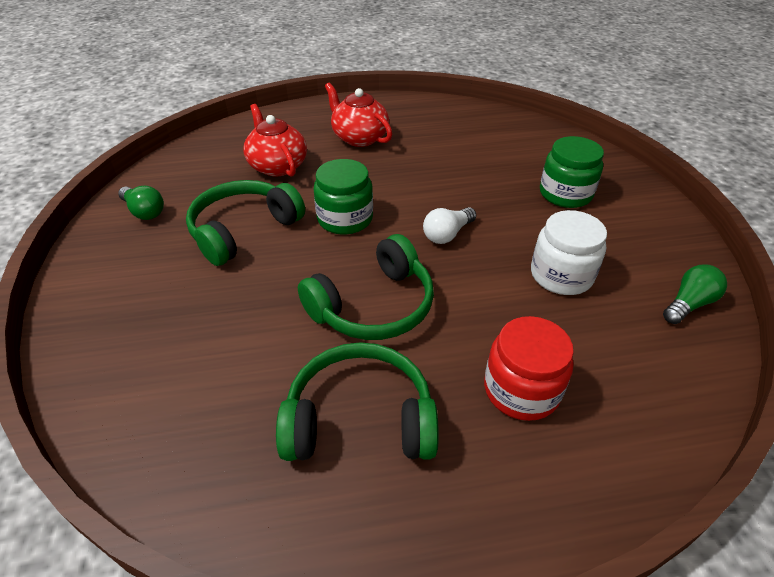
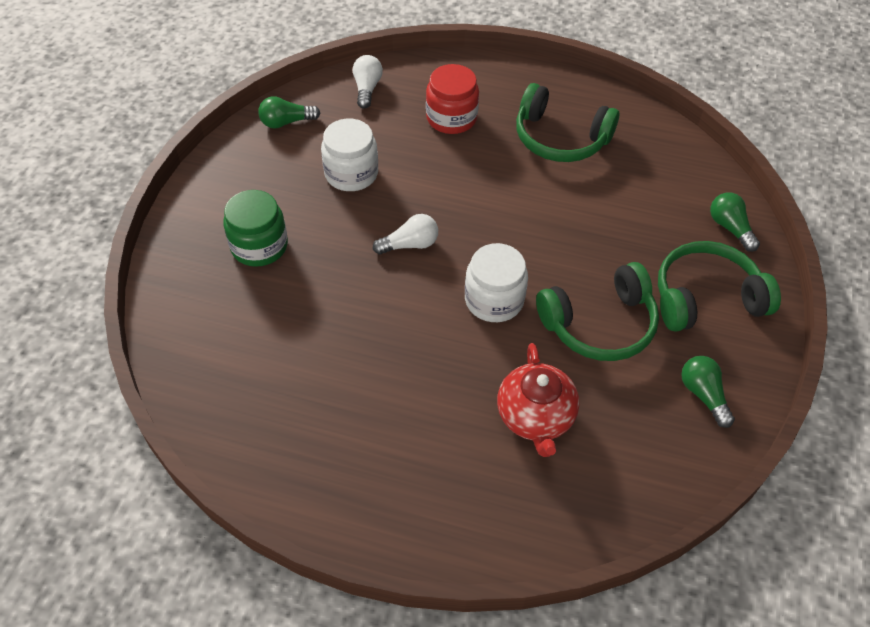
camera: 155 degrees left, 10 degrees up
(100, 370) = (730, 228): none -> green light bulb
(345, 219) = (494, 300): green jar -> white jar
(359, 138) = (408, 433): red teapot -> none
(373, 306) = (514, 204): green headphones -> green headphones (706, 298)
(664, 390) = (367, 89): none -> white light bulb

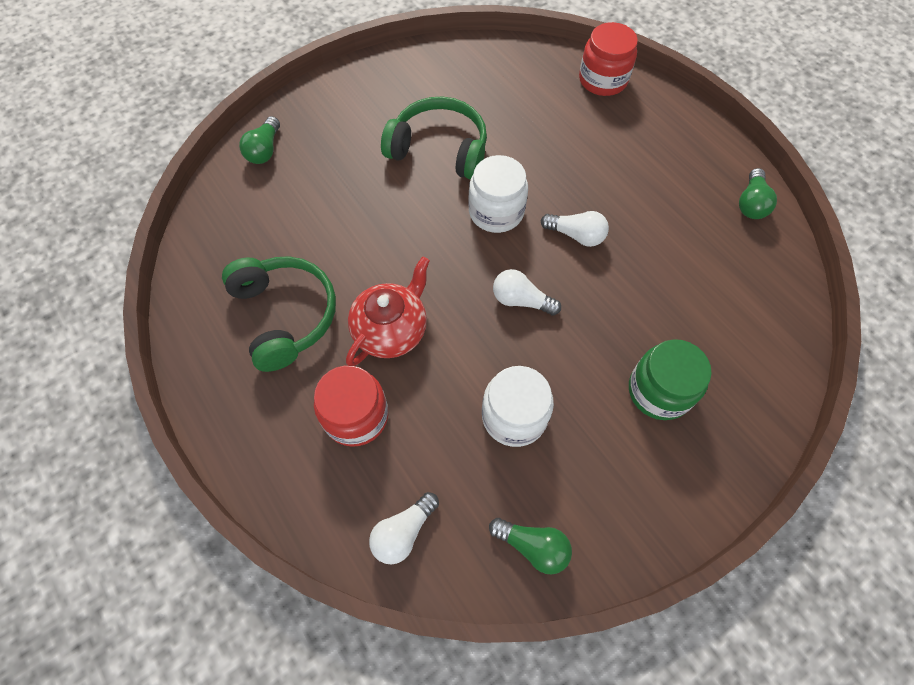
camera: 140 degrees left, 10 degrees up
(410, 323) = (576, 235): none -> white light bulb
(526, 526) = (603, 80): none -> red jar
(535, 417) = (542, 125): red teapot -> red teapot (391, 329)
(703, 395) = (425, 75): green light bulb -> green light bulb (751, 203)
(706, 298) = (348, 120): green headphones -> none

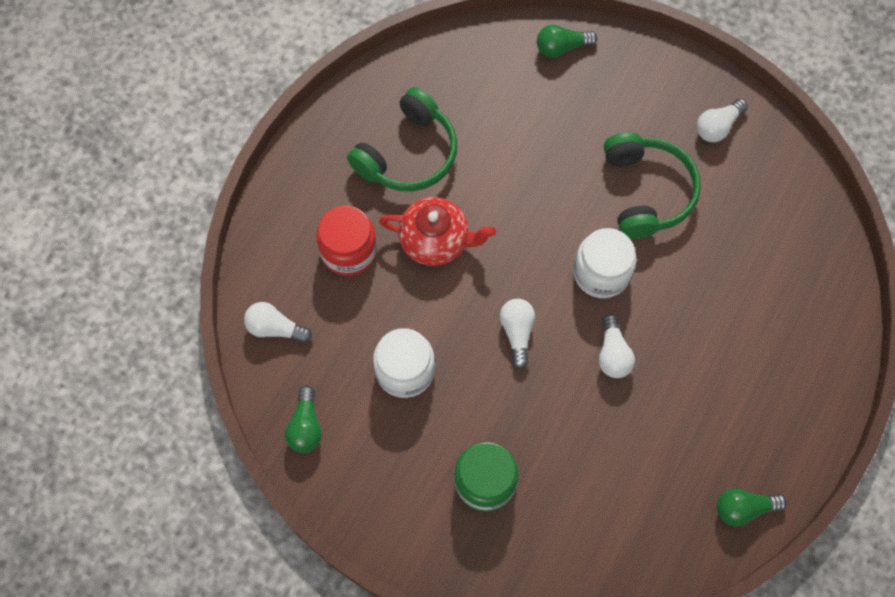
camera: 65 degrees right, 5 degrees up
(410, 80) = (717, 127): none -> white light bulb
(603, 80) = (830, 308): red jar -> none

